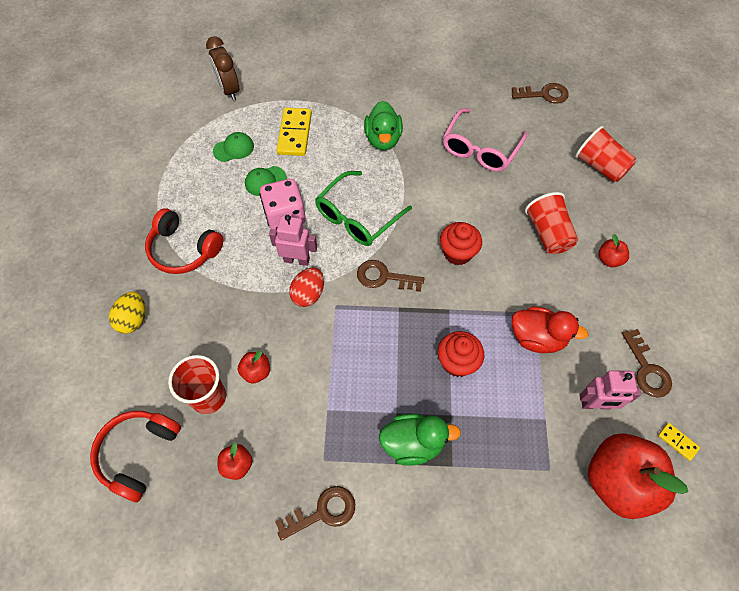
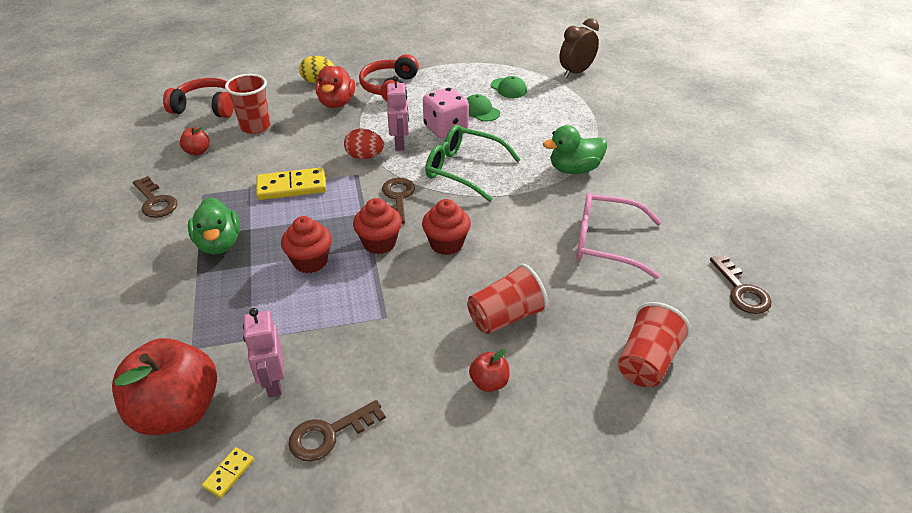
camera: 75 degrees right, 20 degrees down
(256, 372) = (281, 144): red apple -> none
(295, 134) = (546, 116): yellow domino -> yellow domino (291, 187)
(445, 303) = (379, 243): none -> red cupcake
(537, 338) = (353, 321): red duck -> red duck (336, 103)

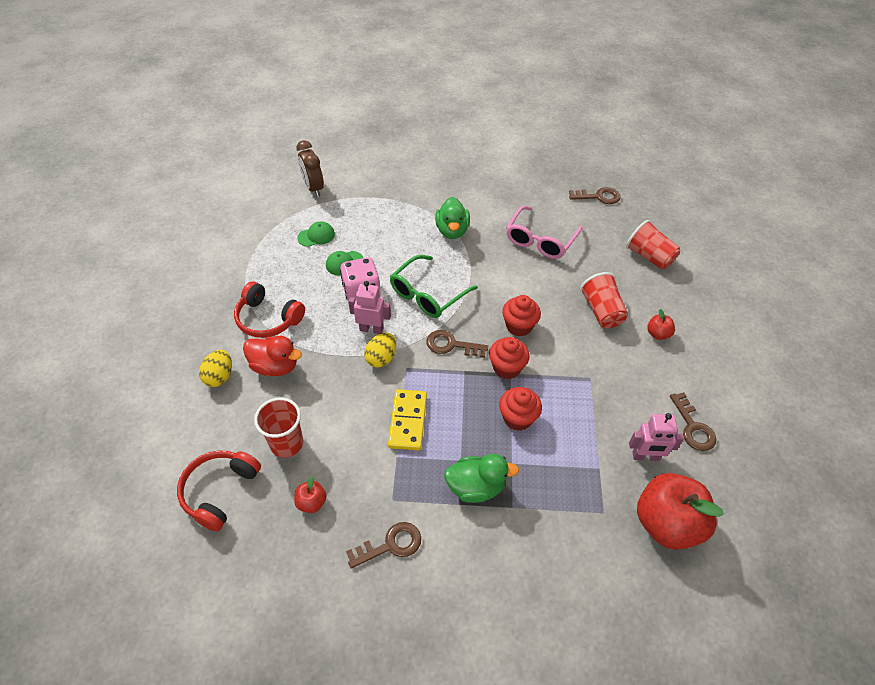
camera: 75 degrees left, 10 degrees up
(229, 473) = (722, 490): yellow domino -> none
(364, 157) = (381, 358): red egg -> yellow egg

